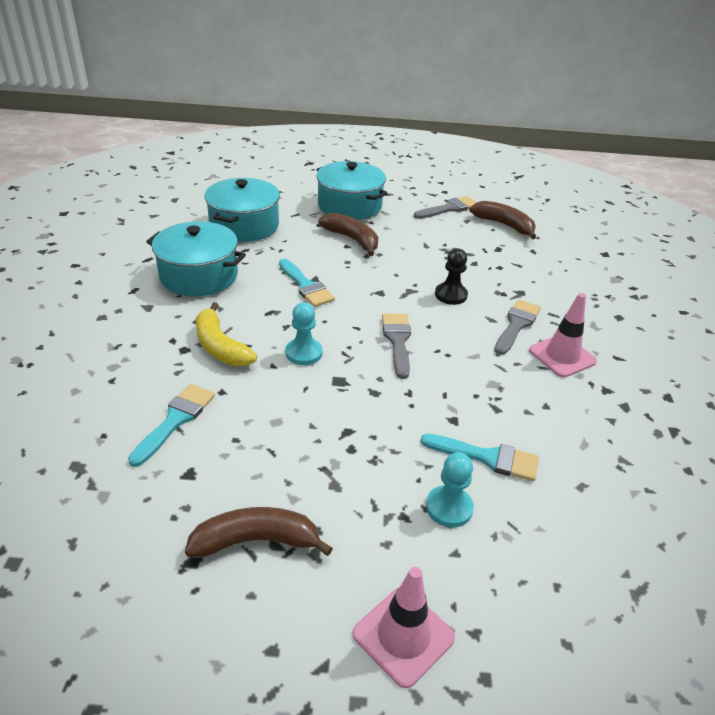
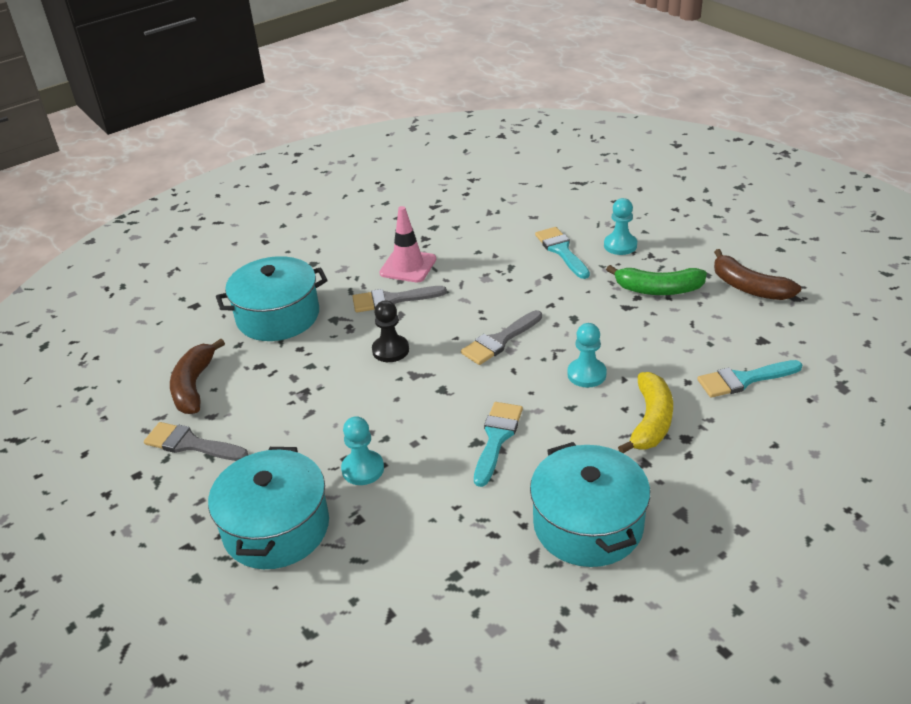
camera: 125 degrees left, 0 degrees up
(244, 226) = (444, 581): turquoise pot -> turquoise pot (278, 316)
(343, 471) = (658, 289): none -> green banana
(352, 239) = (363, 469): brown banana -> turquoise pawn
(403, 635) = (710, 223): pink traffic cone -> none

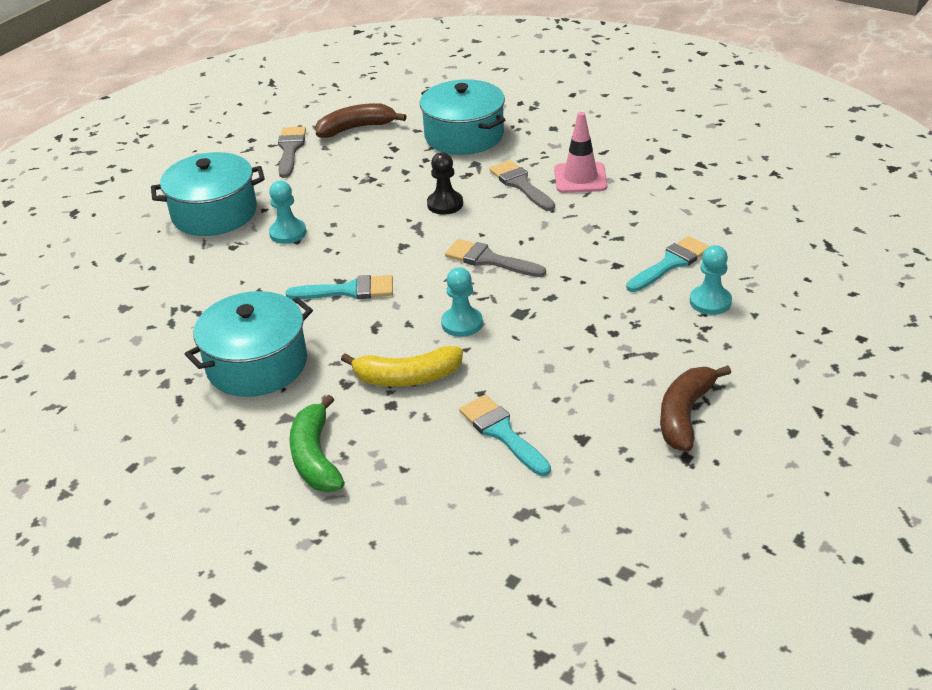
camera: 70 degrees right, 0 degrees up
(658, 289) = (637, 345): green banana -> green banana (315, 457)

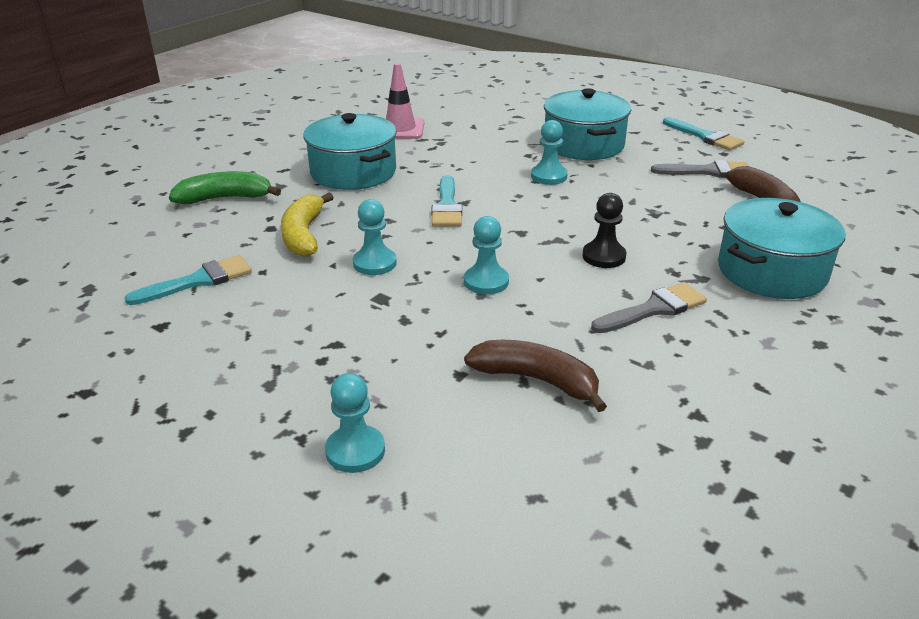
camera: 90 degrees right, 5 degrees down
(489, 260) = (486, 282): grey brush -> turquoise pawn
(580, 178) = (677, 359): pink traffic cone -> pink traffic cone (400, 129)
(671, 263) = (454, 423): turquoise brush -> turquoise brush (705, 137)
(685, 415) = (150, 399): brown banana -> brown banana (536, 380)

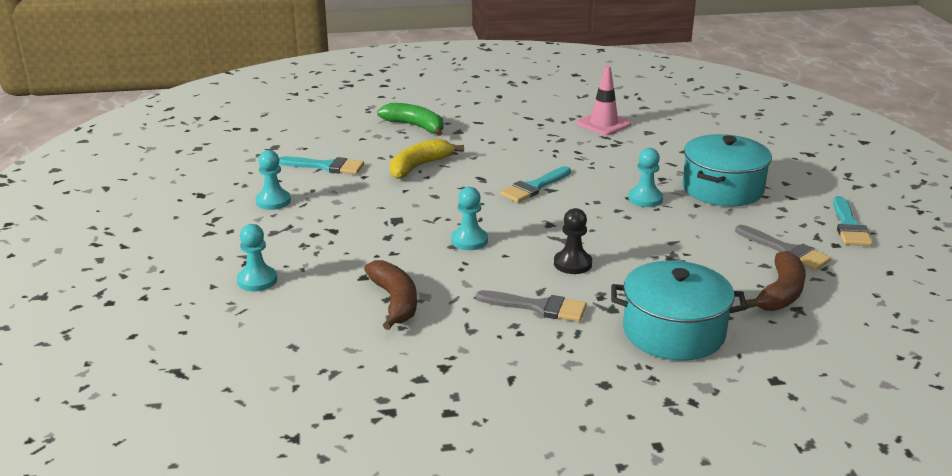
camera: 45 degrees right, 5 degrees down
(353, 172) = (517, 141): turquoise pot -> none
(374, 263) = (427, 200): turquoise pawn -> turquoise pawn (273, 201)

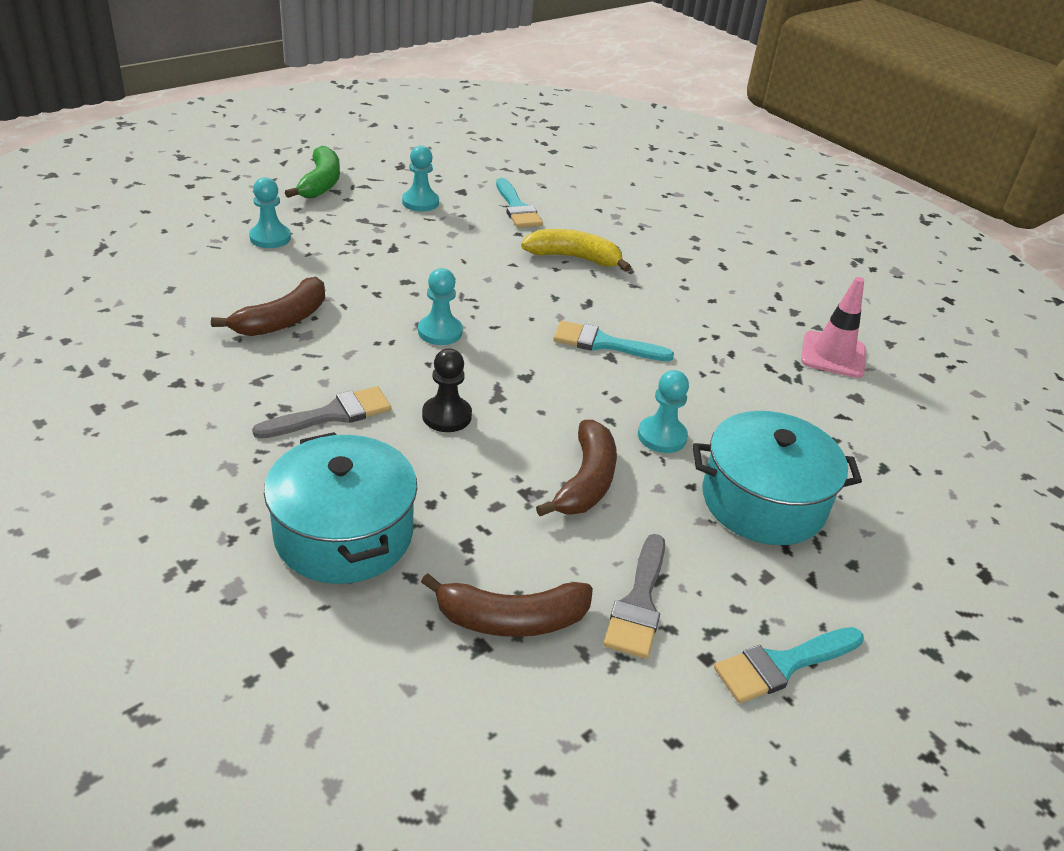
camera: 55 degrees right, 10 degrees up
(415, 126) = (663, 230): green banana -> green banana (321, 183)
(538, 307) = (332, 414): grey brush -> grey brush turned 105 degrees counterclockwise
(672, 235) = (586, 481): none -> brown banana

